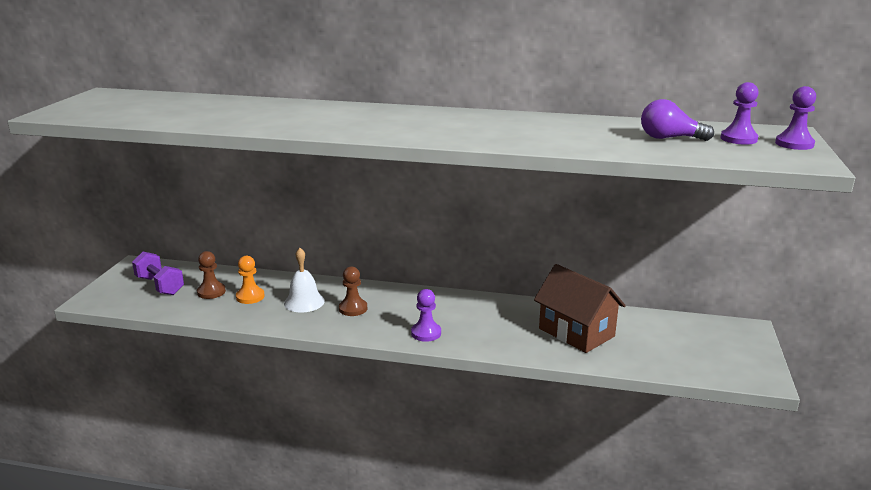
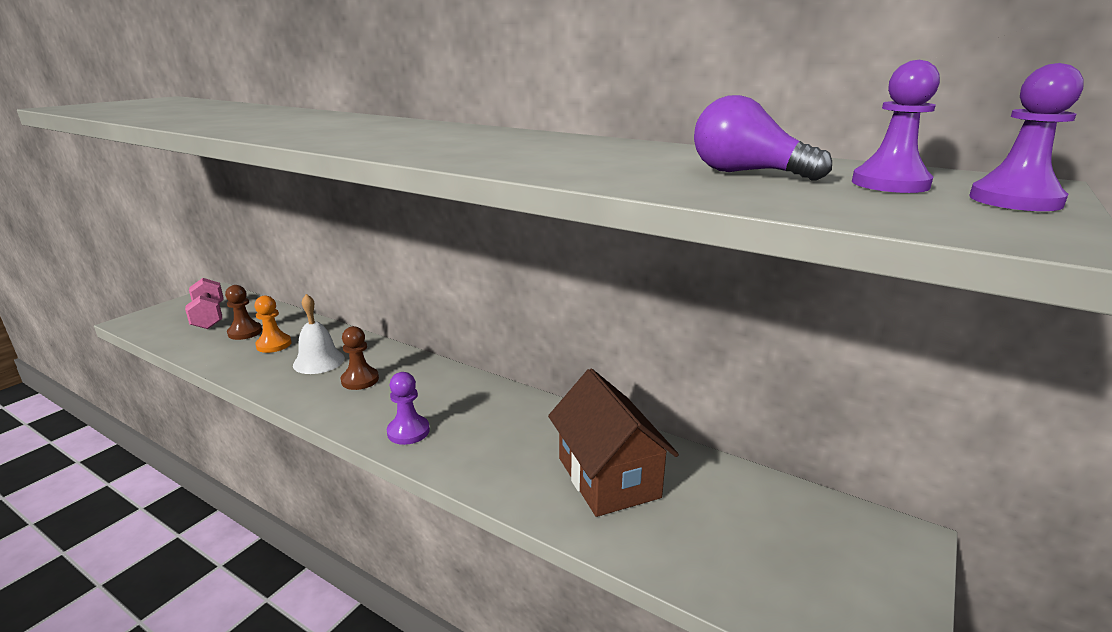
camera: 20 degrees right, 0 degrees up
(160, 286) = (209, 317): purple dumbbell -> pink dumbbell

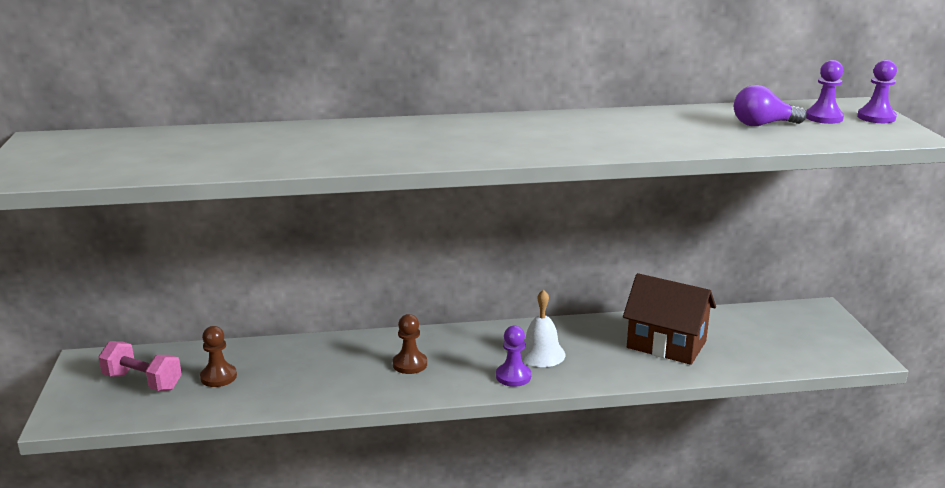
camera: 40 degrees left, 0 degrees up
(274, 345) = (274, 373): orange pawn -> none
(319, 361) = (346, 367): white bell -> white bell (541, 354)

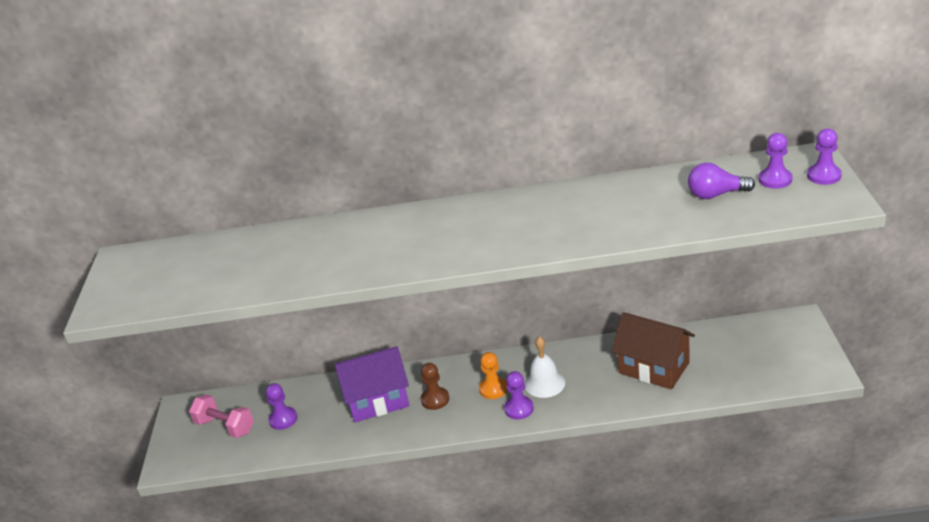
camera: 10 degrees right, 10 degrees up
(218, 377) = (283, 419): brown pawn -> purple pawn
(338, 363) = (377, 401): none -> purple house
(480, 357) = (493, 389): none -> orange pawn

